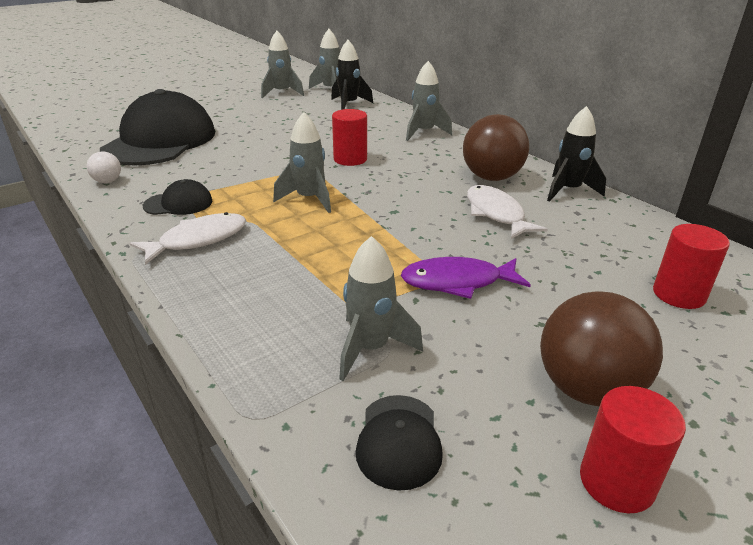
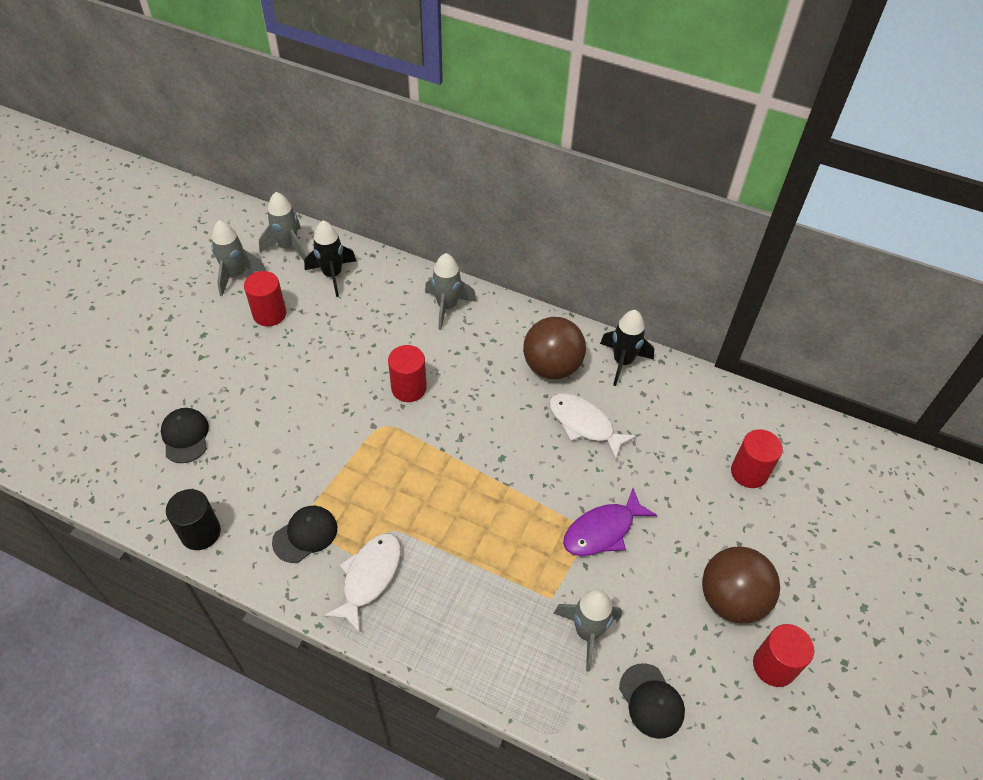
camera: 30 degrees left, 20 degrees up
(107, 181) = (200, 532): white ball -> black cylinder
(160, 141) = (185, 436): black cap -> black cap, size x0.43
(284, 110) = (269, 314): none -> red cylinder
(309, 199) = (418, 473): grey rocket -> none

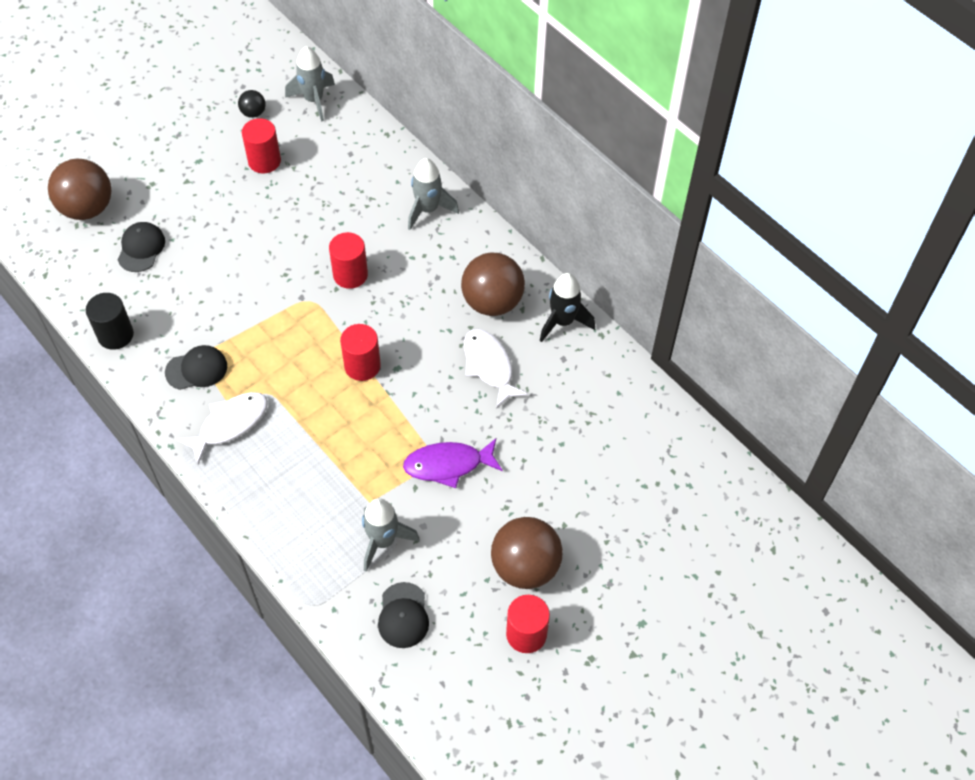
camera: 25 degrees right, 5 degrees up
(108, 417) = (87, 208): none -> brown ball
(236, 275) = (253, 113): grey rocket -> black ball
(332, 275) = (339, 142): black rocket -> none
(749, 472) = (616, 468): red cylinder -> red cylinder (362, 366)

